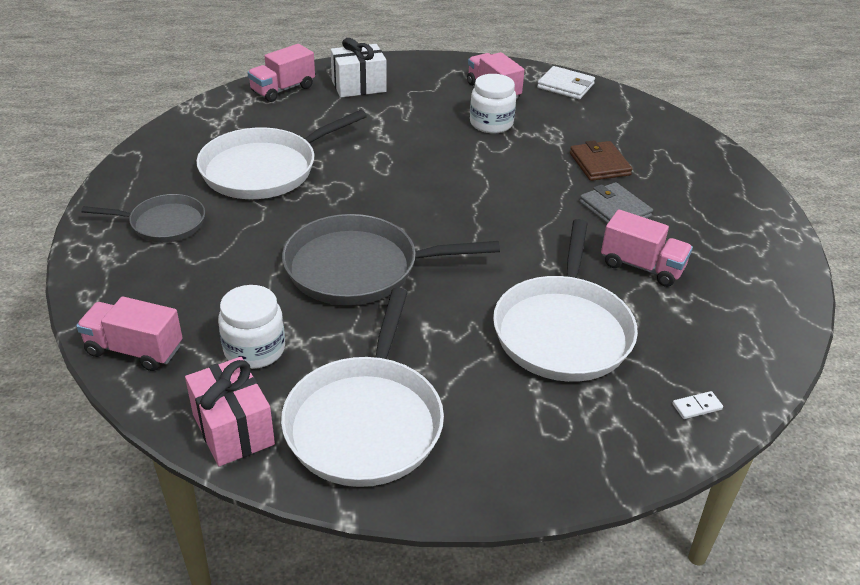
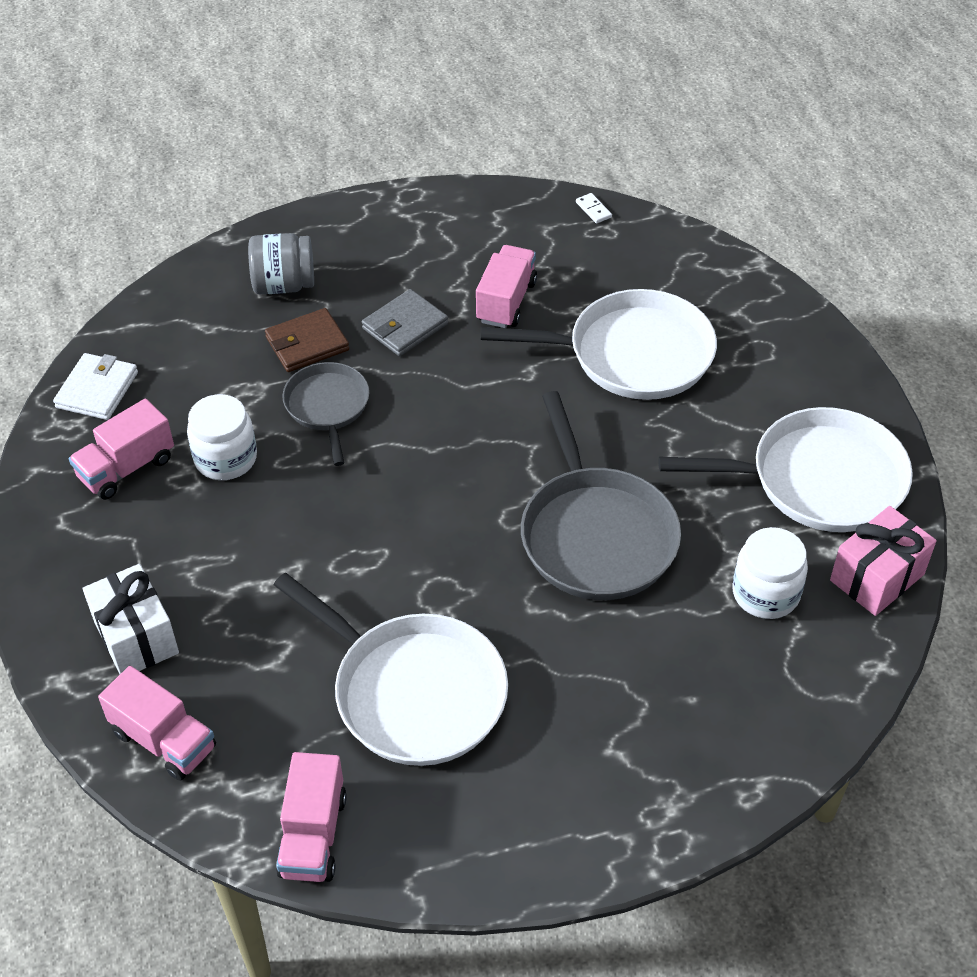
camera: 100 degrees left, 10 degrees up
(134, 350) = (814, 704): pink truck -> pink truck (313, 835)
(164, 223) = (578, 768): grey pan -> grey pan (327, 406)
(667, 161) = (284, 285): none -> grey jar
(697, 407) = (696, 263): white domino -> white domino (593, 210)

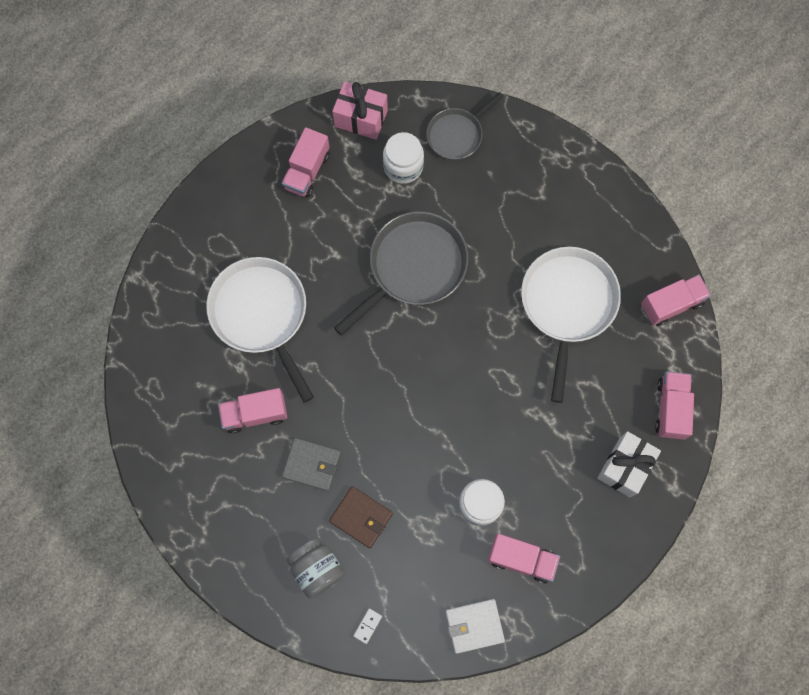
camera: 120 degrees left, 25 degrees up
(327, 406) = (405, 470): grey pan -> grey pan (457, 135)
(593, 210) = (134, 405): white domino -> white domino (367, 626)
(819, 479) = (307, 171): white pan -> pink truck

